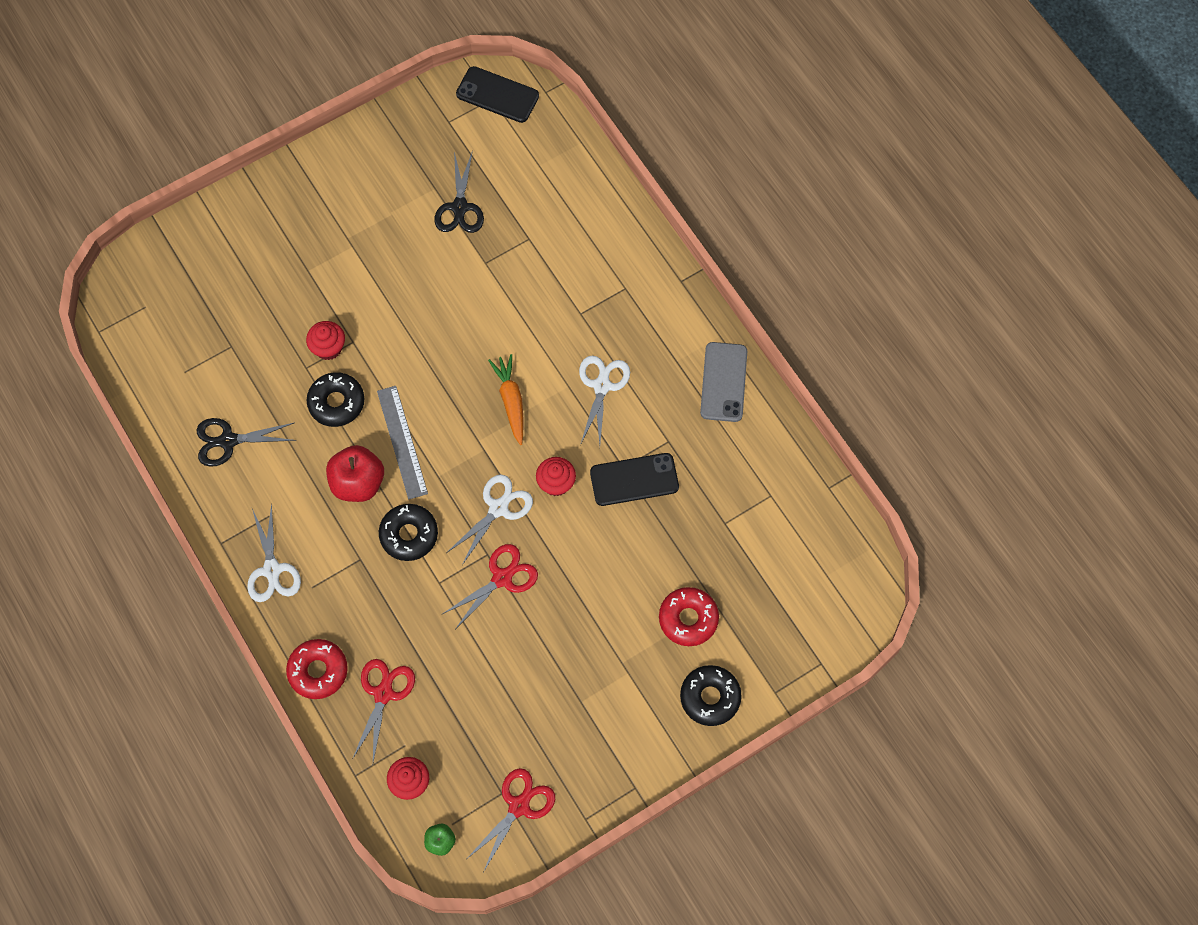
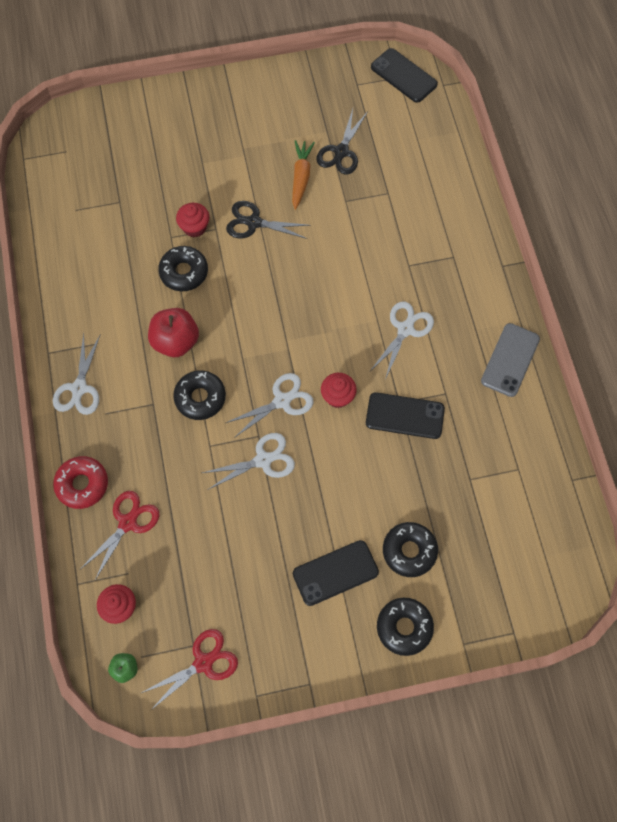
camera: 20 degrees right, 0 degrees up
(228, 441) = (87, 274): black scissors -> black scissors (253, 222)
(402, 442) = (224, 320): grey ruler -> none
(502, 578) = (263, 460): red scissors -> white scissors
(511, 401) = (325, 317): orange carrot -> orange carrot (301, 177)
(620, 668) = (335, 573): none -> black phone
(688, 619) = (409, 551): red donut -> black donut

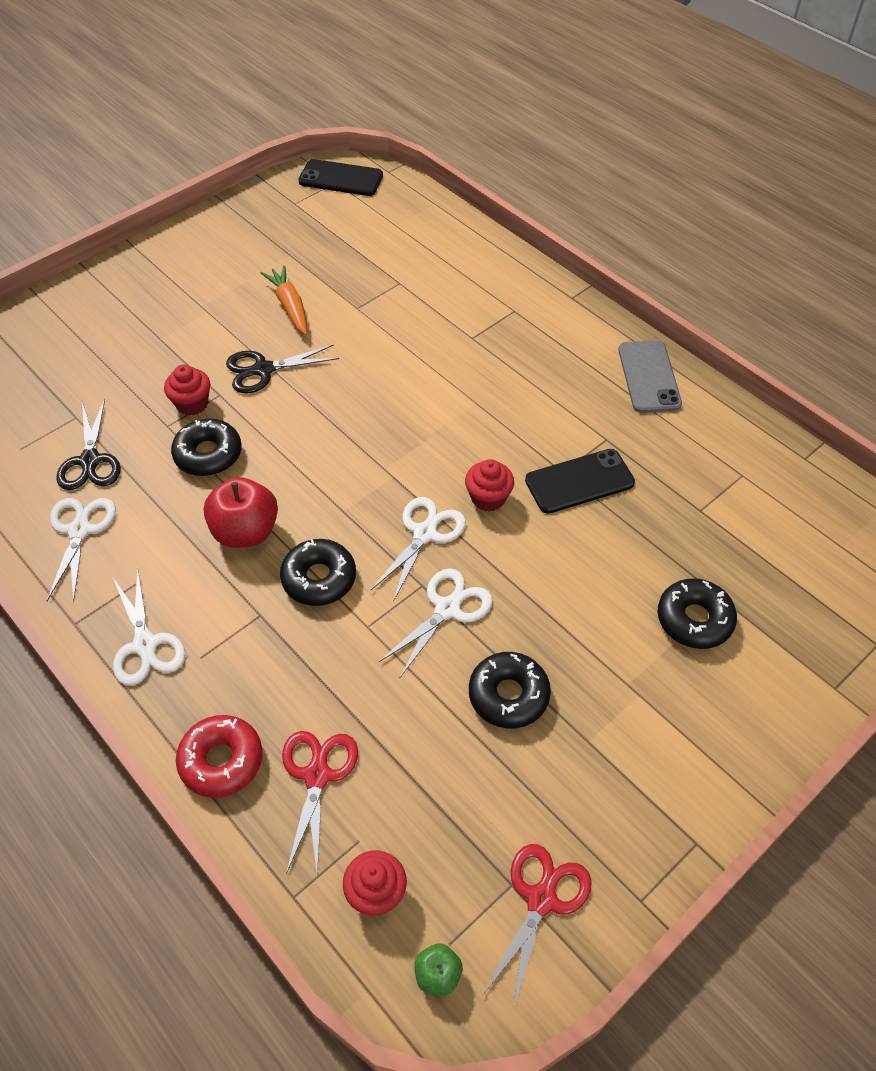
camera: 30 degrees left, 15 degrees down
(335, 573) = (628, 690): black phone -> none
(341, 152) = (320, 267): black scissors -> black scissors (90, 461)
(404, 627) = (755, 708): black donut -> black donut (508, 695)
(405, 329) = (515, 398): white scissors -> white scissors (80, 530)

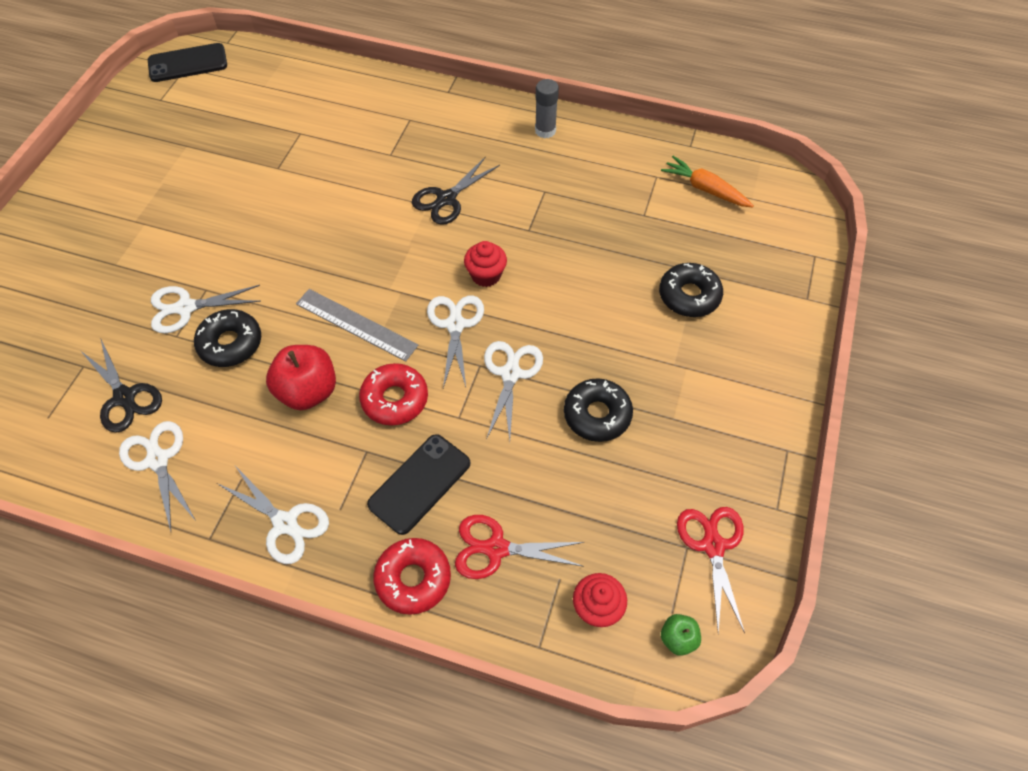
camera: 30 degrees left, 5 degrees up
(192, 404) = (186, 308): red cupcake -> white scissors
(263, 370) = (230, 253): black scissors -> black scissors (446, 199)
(290, 306) = (217, 189): orange carrot -> orange carrot (705, 189)
(317, 775) = (496, 548): red scissors -> red scissors turned 60 degrees counterclockwise
(319, 578) = (395, 399): black donut -> red donut
(331, 489) = (356, 324): none -> grey ruler
(579, 481) = (545, 232): black phone -> black phone (419, 484)
(649, 377) = (545, 131): grey phone -> grey glue stick

